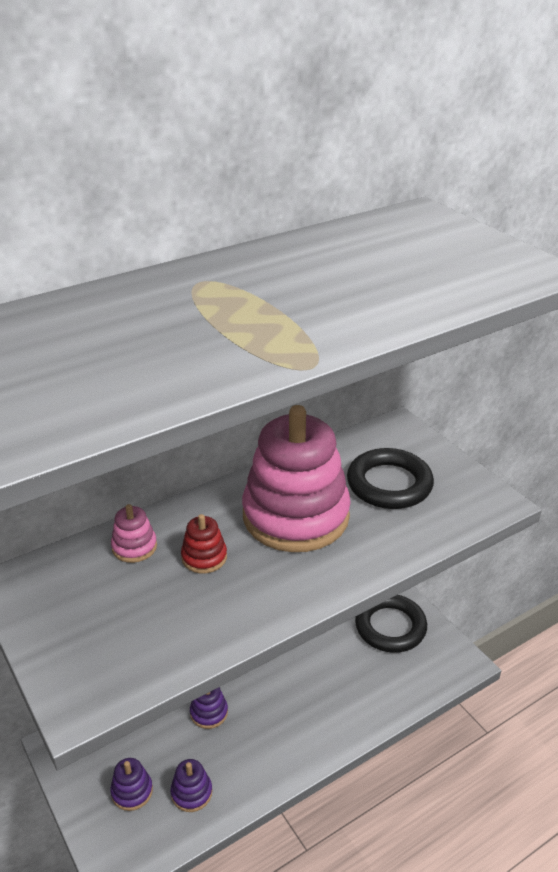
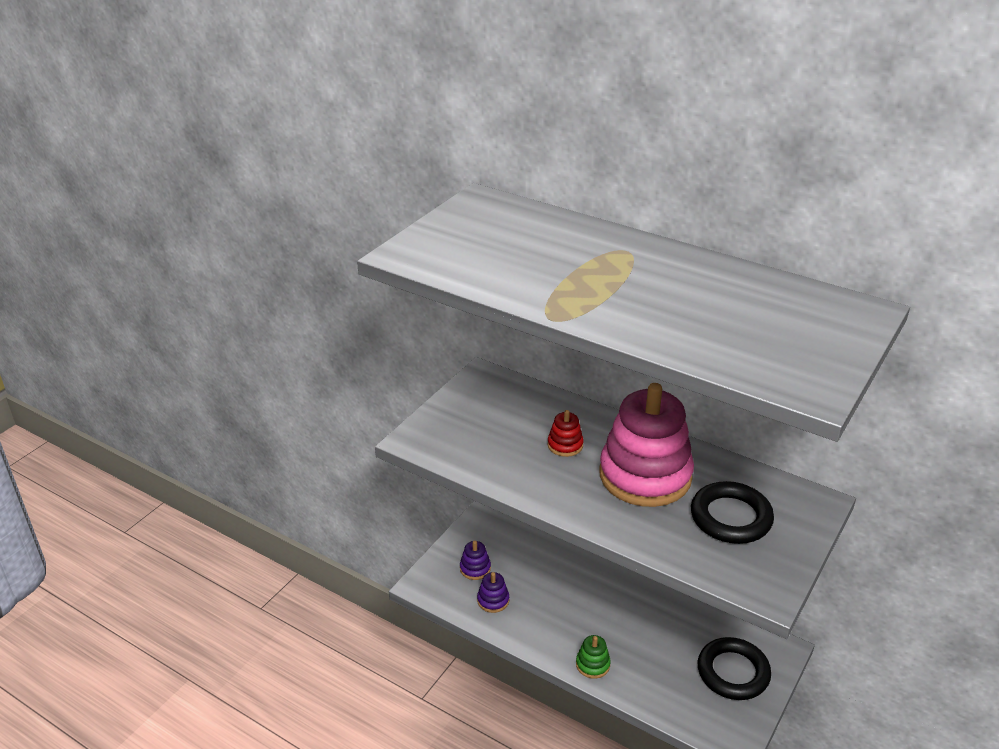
camera: 65 degrees right, 0 degrees up
(134, 547) = (549, 410): pink stacking toy -> none
(209, 712) = (561, 583): purple stacking toy -> none
(329, 734) = (592, 664): none -> green stacking toy

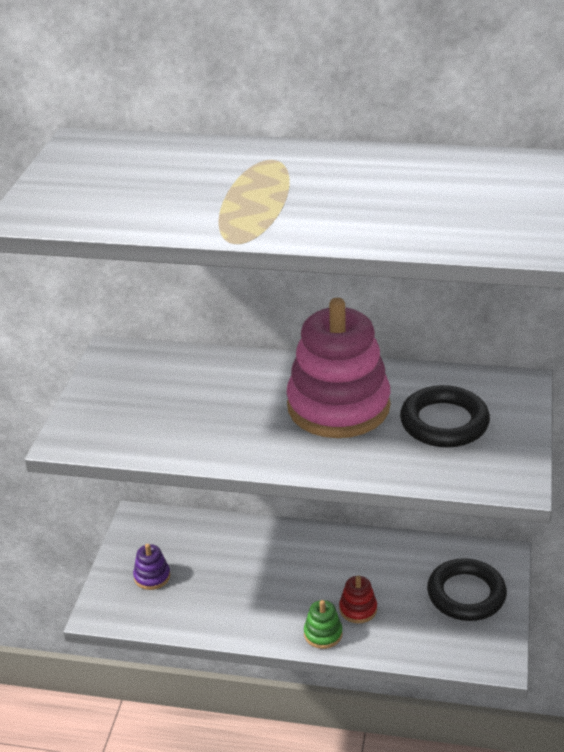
camera: 20 degrees left, 0 degrees up
(493, 600) = (187, 603): purple stacking toy -> none
(565, 445) = (239, 399): red stacking toy -> red stacking toy (358, 609)

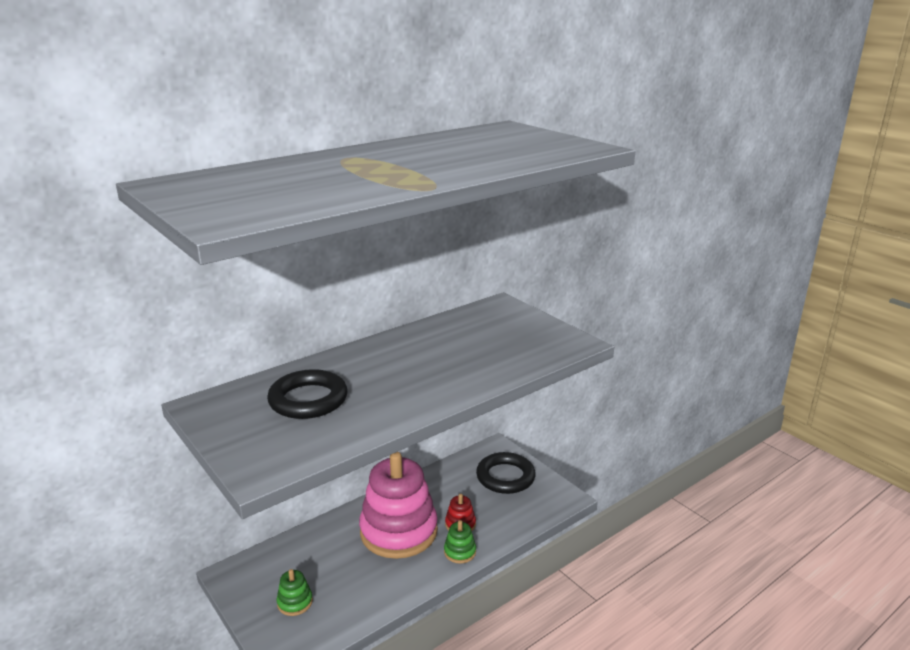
camera: 50 degrees left, 10 degrees down
(152, 576) = (295, 602): purple stacking toy -> green stacking toy
(338, 406) = (424, 357): pink stacking toy -> pink stacking toy (398, 531)
(444, 422) = (496, 336): black ring -> black ring (308, 400)

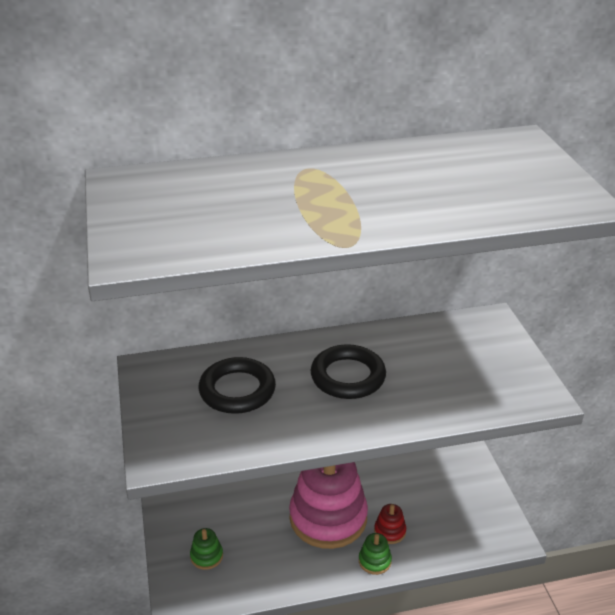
camera: 25 degrees right, 10 degrees up
(505, 477) = (462, 493): black ring -> black ring (348, 376)

